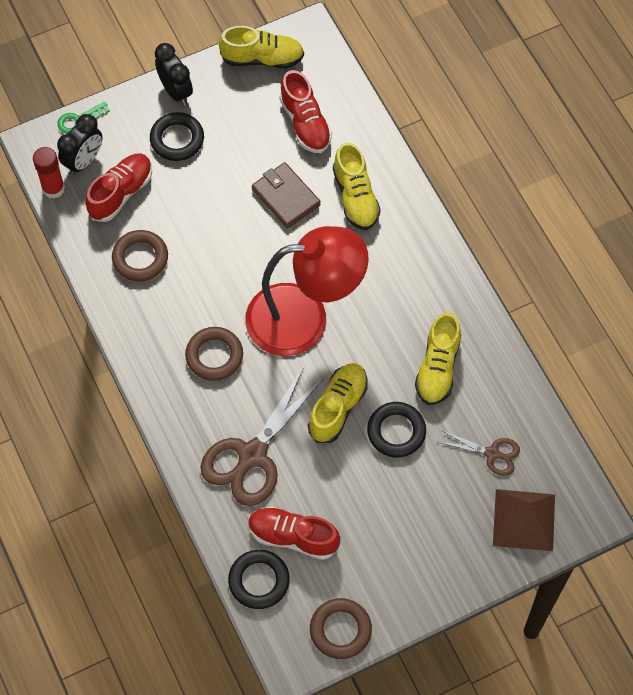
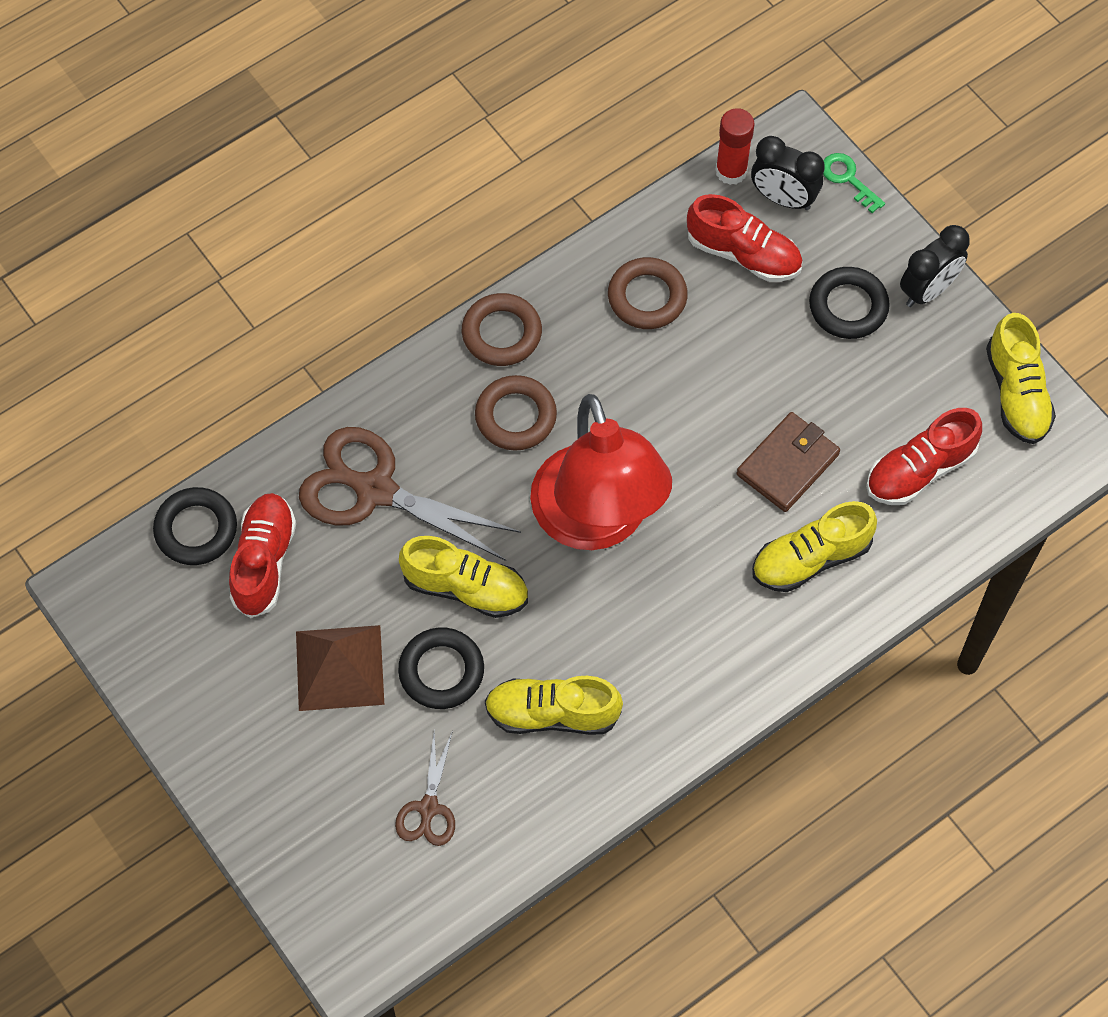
camera: 80 degrees right, 0 degrees up
(340, 630) = (139, 642): brown ring -> brown ring (501, 333)
(524, 520) = (332, 866): brown pyramid -> brown pyramid (339, 667)

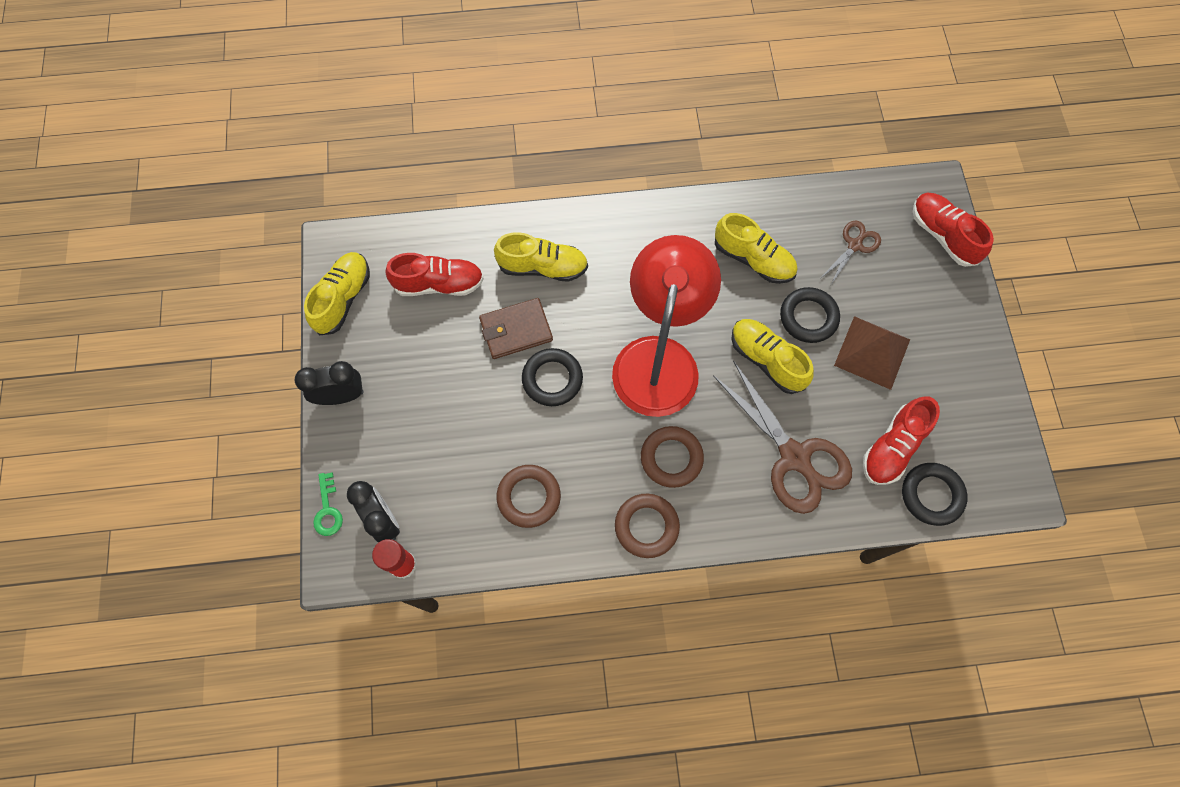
camera: 150 degrees left, 5 degrees up
(743, 254) = (441, 492): red shoe -> red shoe (943, 235)
(848, 306) = (400, 413): black ring -> black ring (552, 379)

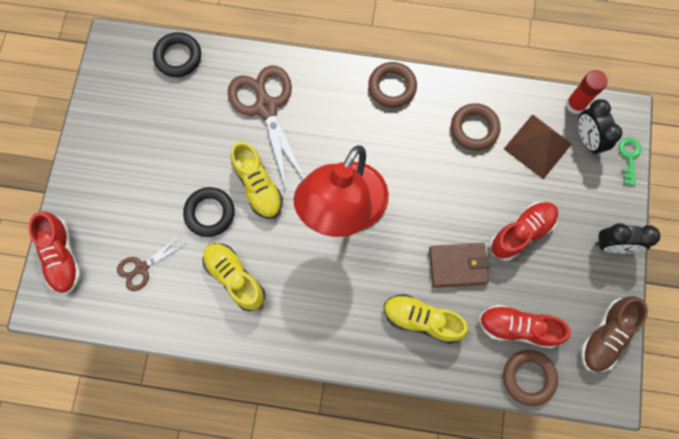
camera: 165 degrees left, 5 degrees up
(343, 298) = (605, 336): yellow shoe -> brown shoe
(552, 379) = (436, 215): black ring -> none
(671, 458) = (359, 130): brown ring -> brown ring (528, 377)
(872, 352) = (171, 171): brown pyramid -> brown pyramid (537, 146)
(893, 447) = (190, 96): red shoe -> red shoe (521, 232)

